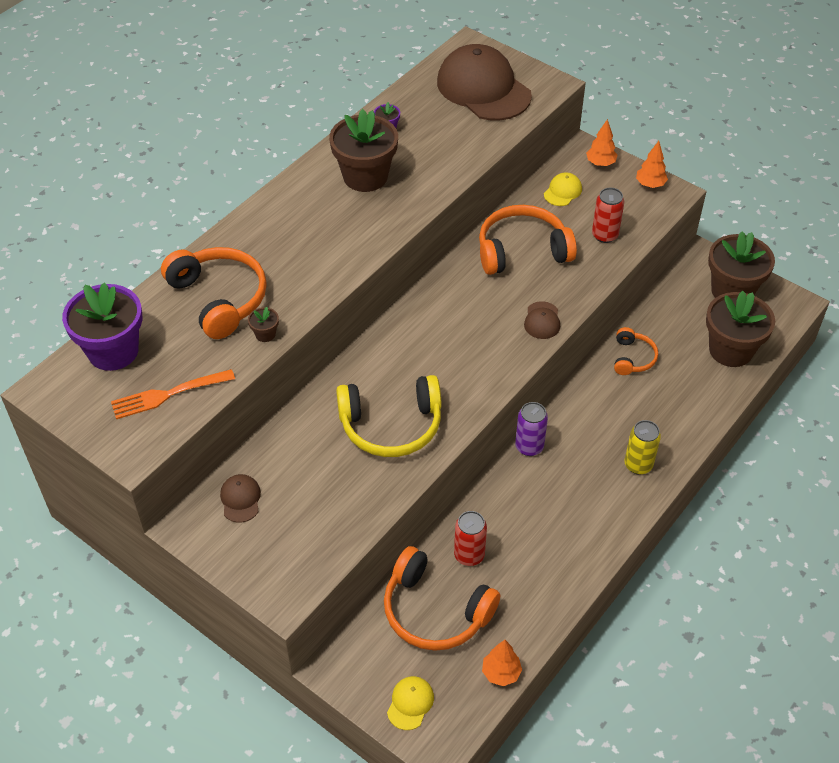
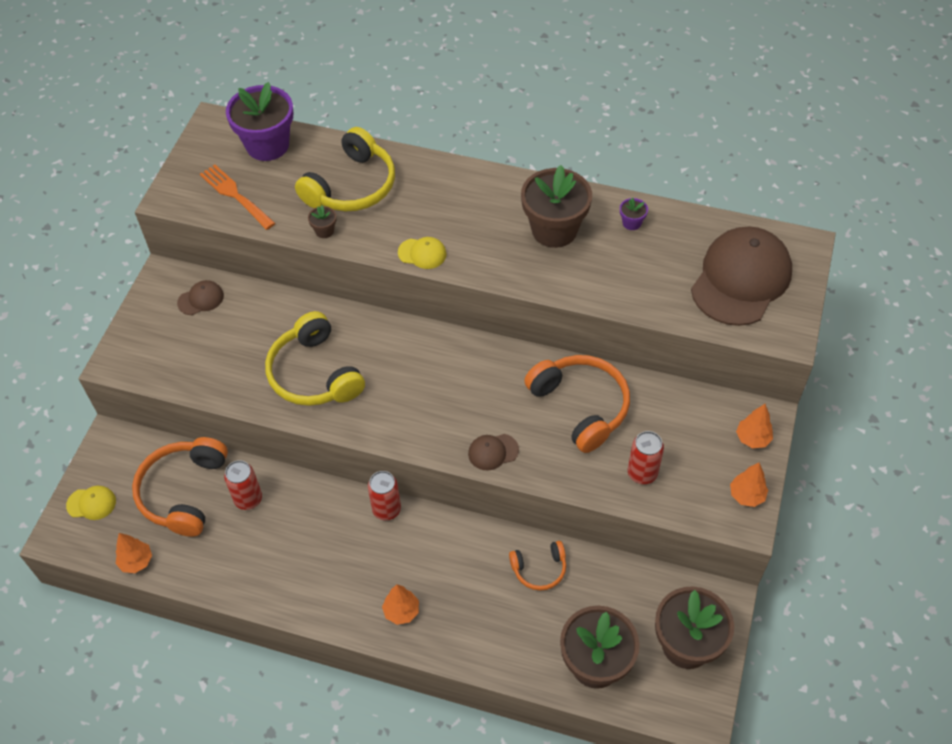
camera: 70 degrees right, 5 degrees up
(219, 298) = (352, 186): orange headphones -> yellow headphones
(529, 446) = (386, 509): purple can -> red can
(562, 191) = (687, 416): yellow cap -> yellow cap (422, 253)
(638, 465) = (401, 611): yellow can -> orange tree

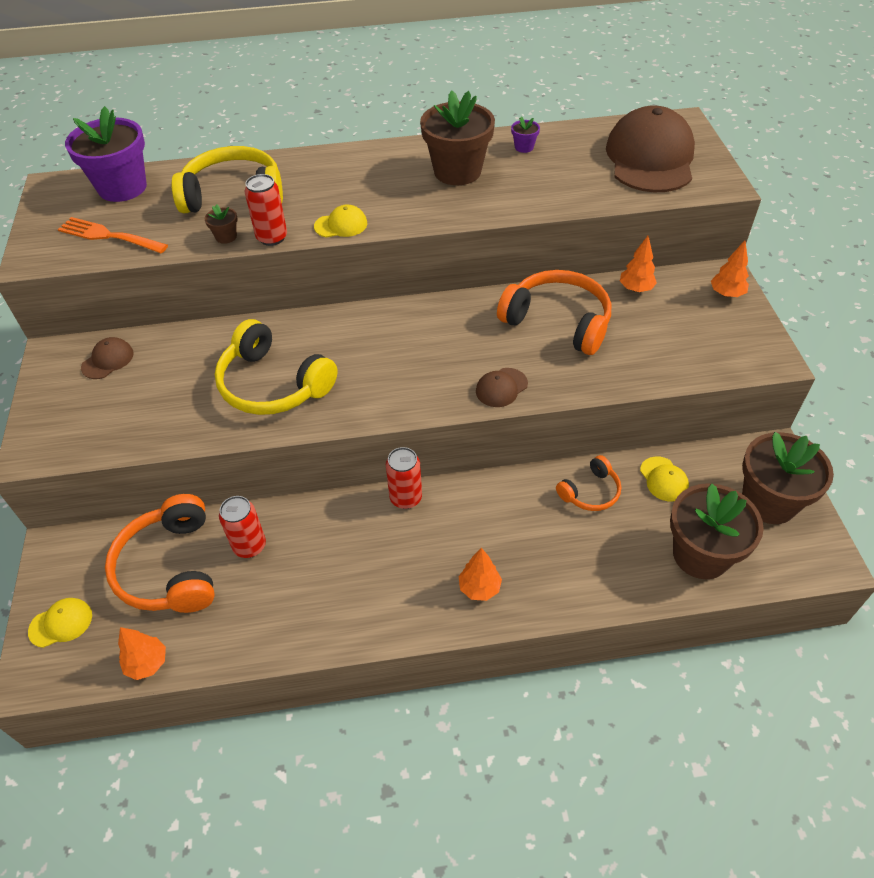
camera: 25 degrees left, 5 degrees down
(352, 186) = (233, 194): yellow headphones -> yellow headphones turned 105 degrees counterclockwise
(609, 585) = (664, 479): none -> yellow cap
(642, 473) = (653, 354): red can -> red can (272, 237)
(746, 495) = (756, 339): orange tree -> orange tree (635, 289)

